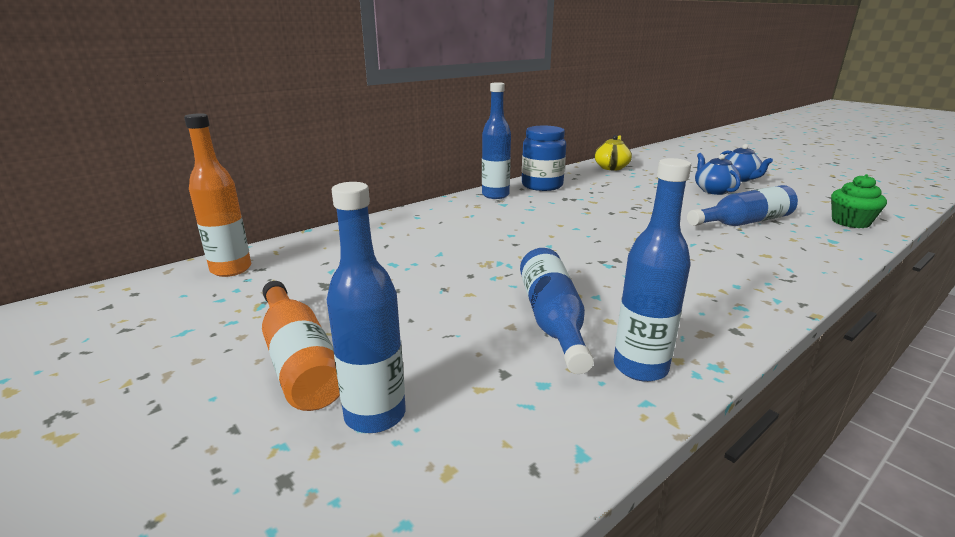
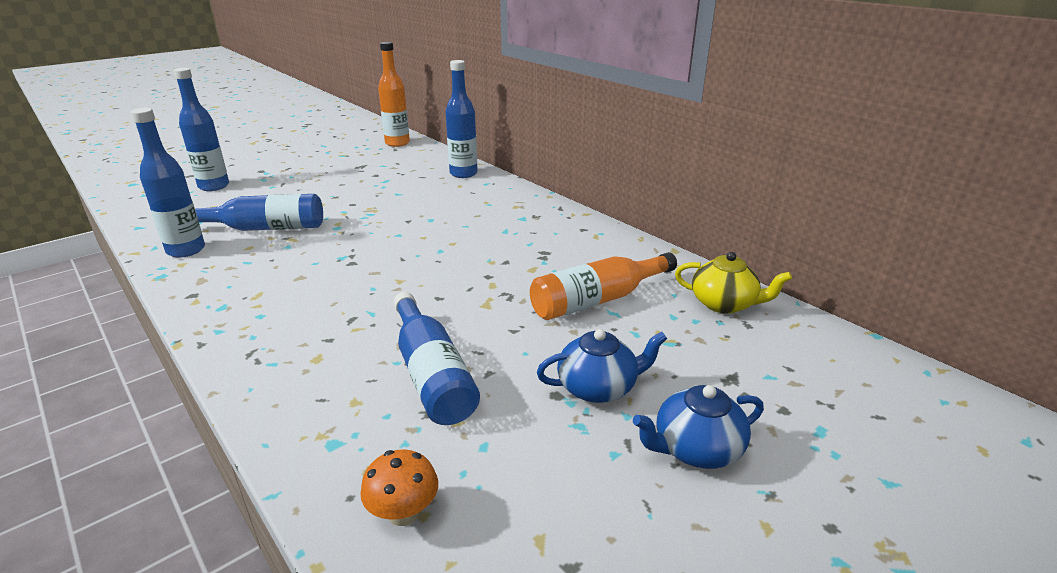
camera: 90 degrees right, 5 degrees up
(299, 361) = (274, 169): orange bottle -> orange bottle (597, 300)
(495, 195) = (554, 215): blue bottle -> blue bottle (463, 174)
(542, 185) = (598, 241): blue jar -> none
(850, 222) = (403, 513): green cupcake -> orange mushroom

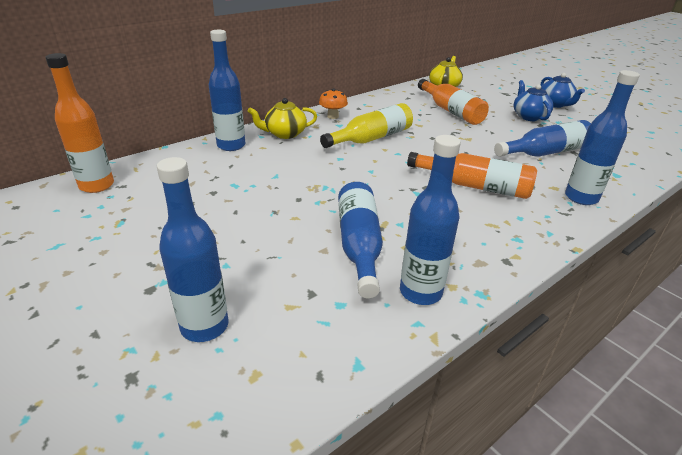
camera: 90 degrees left, 5 degrees up
(279, 377) = (581, 198): none -> blue bottle
(343, 294) = (475, 186): none -> orange bottle
(403, 513) = (638, 156): orange mushroom -> orange mushroom (333, 116)
(483, 236) = (372, 138): none -> yellow bottle
(492, 193) = (285, 134): none -> yellow teapot

